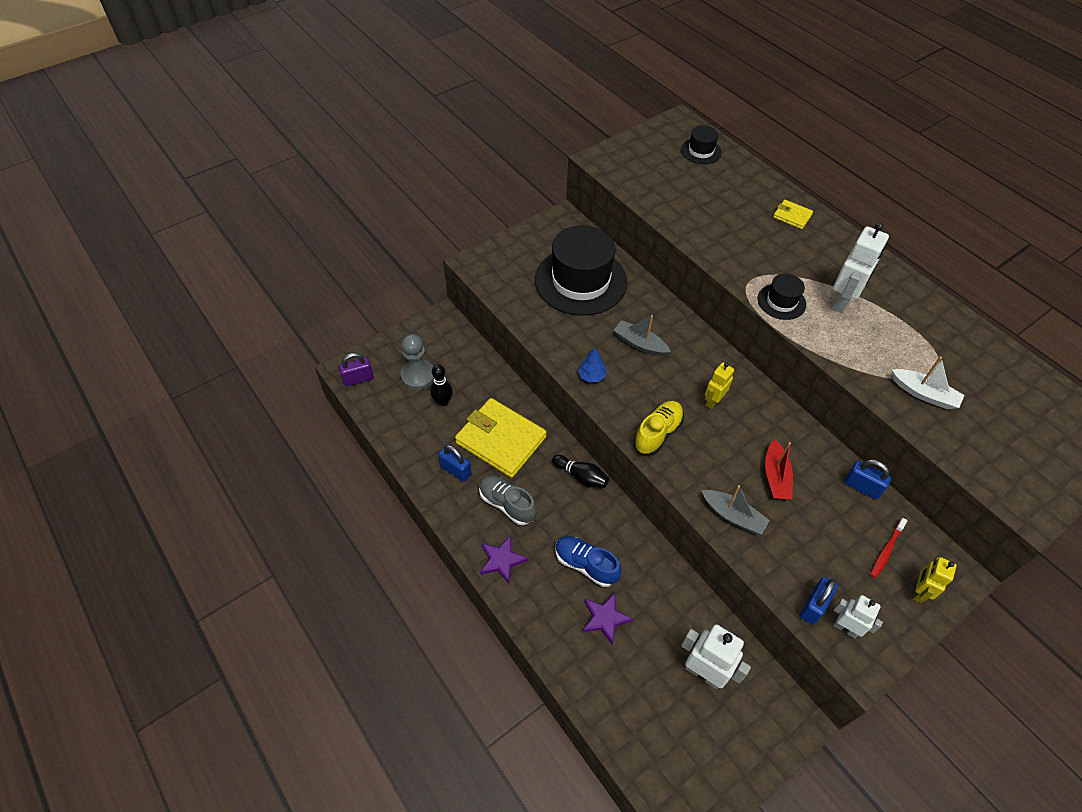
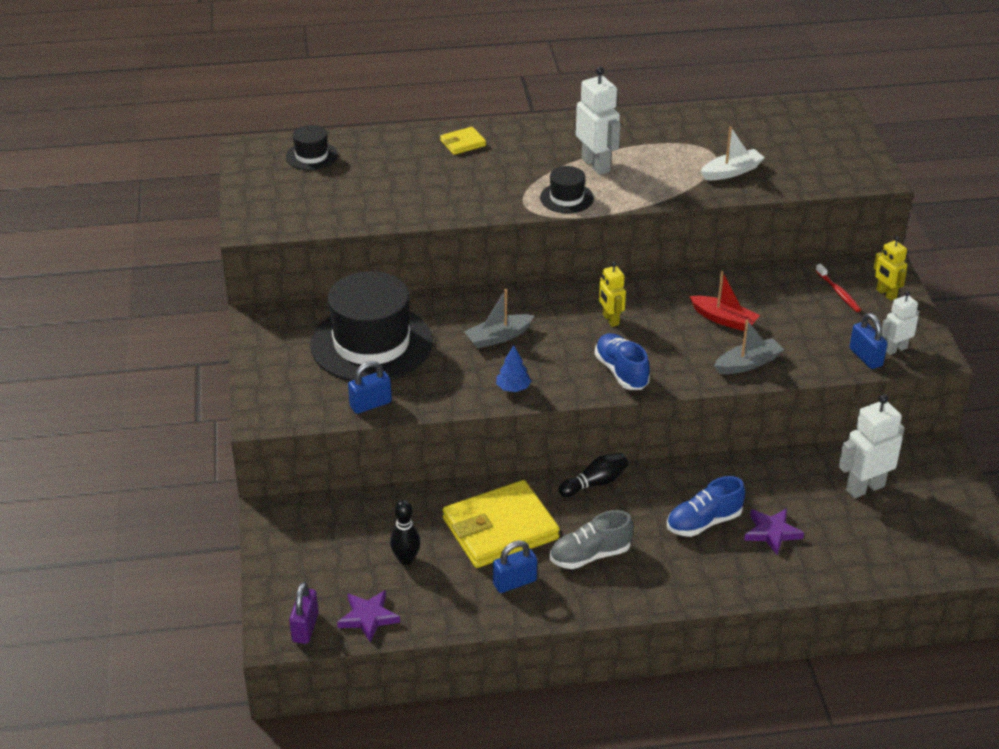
camera: 60 degrees left, 15 degrees down
(418, 376) = (347, 568): grey pawn -> none
(501, 560) = (658, 586): purple star -> purple star (368, 617)
(657, 433) = (621, 372): yellow shoe -> blue shoe
(862, 487) = (768, 275): blue padlock -> blue padlock (370, 404)

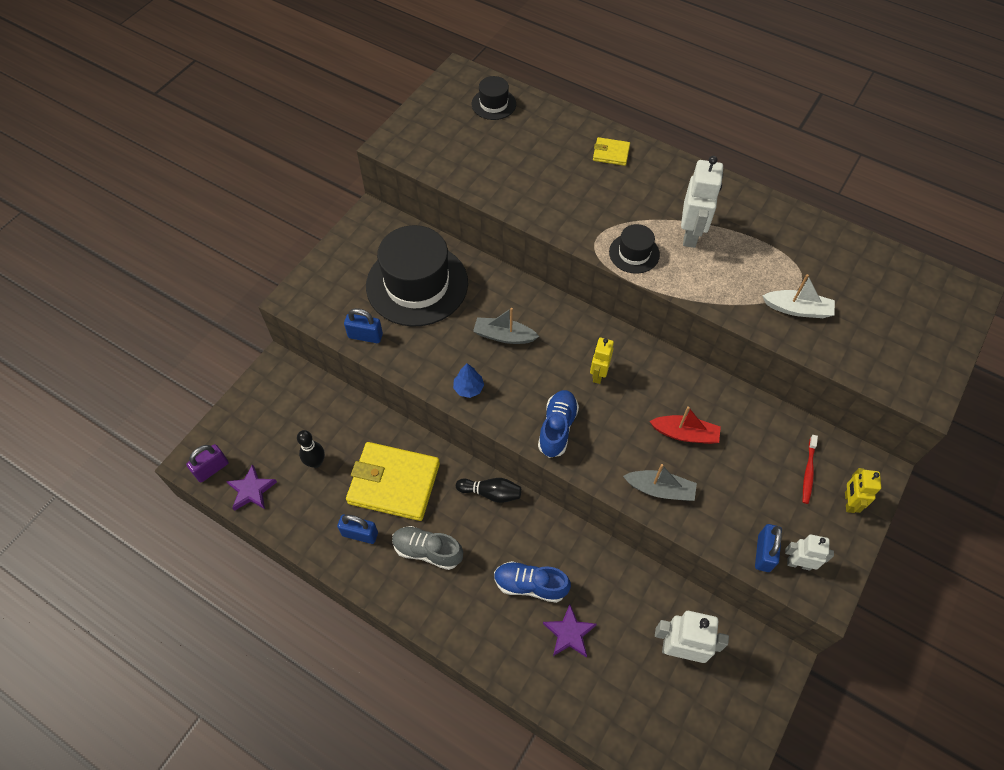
camera: 40 degrees right, 20 degrees up
(724, 319) = (685, 434): red boat -> red boat turned 60 degrees counterclockwise

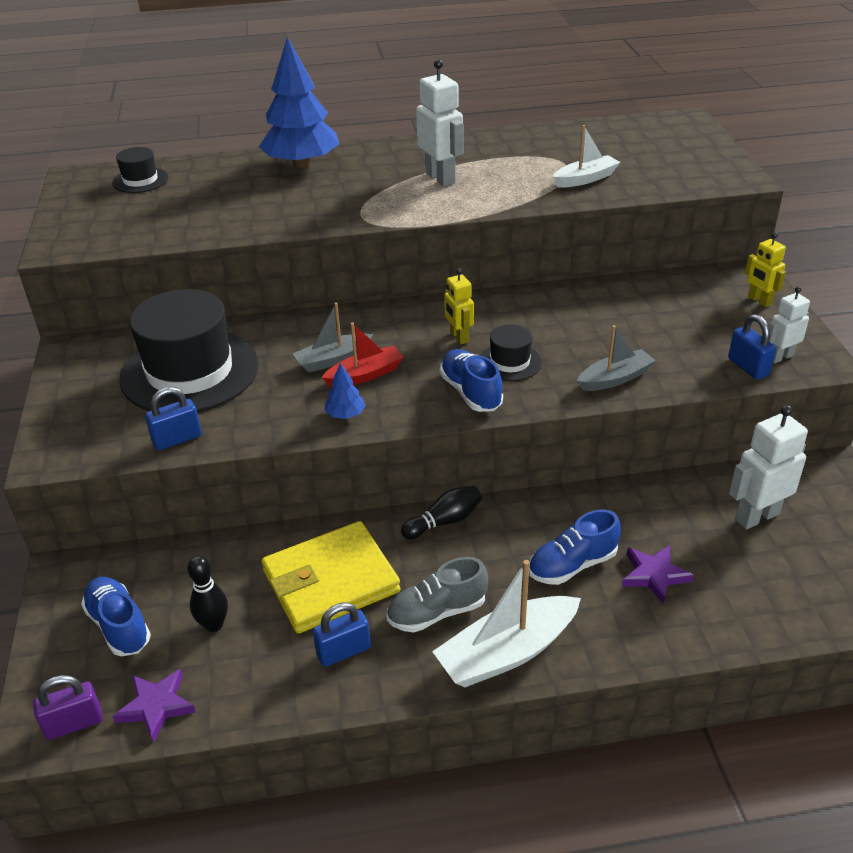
camera: 40 degrees left, 20 degrees down
(212, 469) = (74, 723): purple padlock -> purple padlock turned 60 degrees clockwise
(274, 425) = (119, 626): none -> blue shoe
(437, 609) = (507, 653): none -> white boat
(611, 153) = (302, 164): yellow wallet -> blue tree
(634, 253) = (408, 209): black hat -> black hat (510, 362)
(685, 434) = (584, 332): red boat -> red boat (365, 375)
(808, 472) = (707, 301): red toothbrush -> none

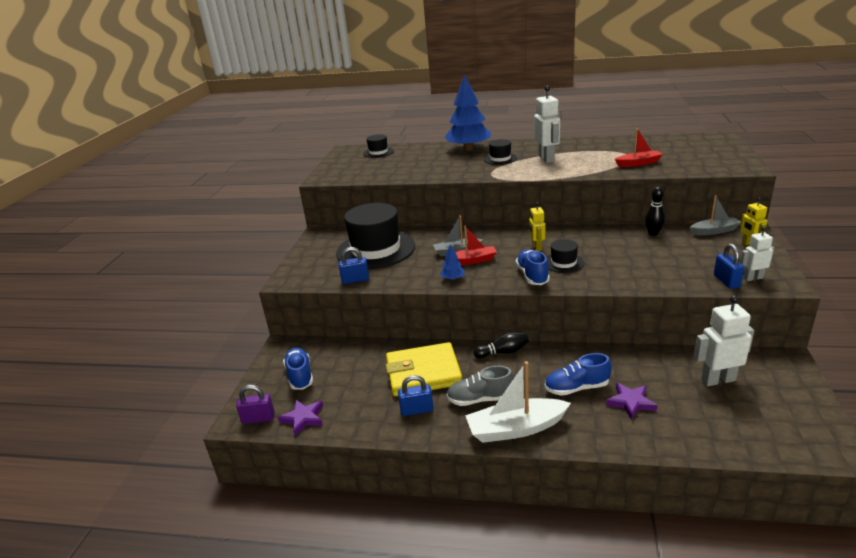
camera: 20 degrees right, 10 degrees down
(214, 625) = (349, 384): black bowling pin -> black bowling pin (653, 233)
(364, 182) = (500, 159): none -> black hat
(585, 179) = (638, 163): white boat -> red boat
(615, 378) = (629, 278): grey boat -> grey boat (714, 231)

